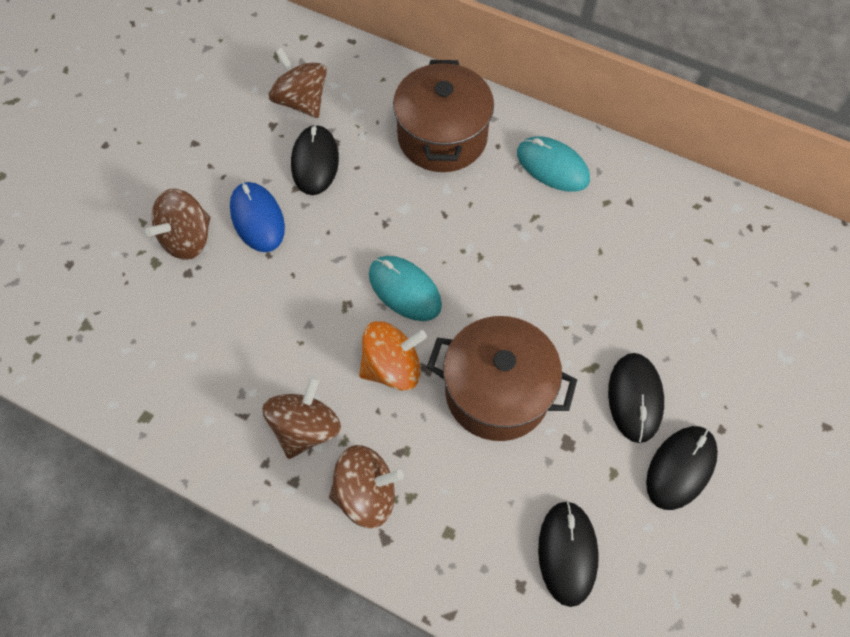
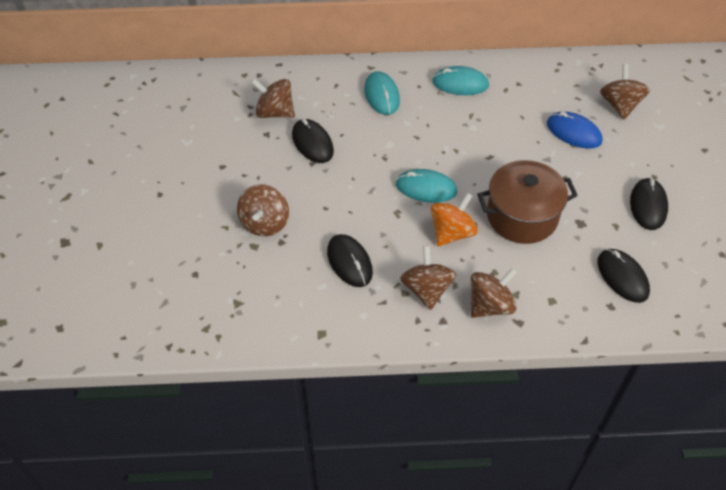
camera: 30 degrees left, 10 degrees down
(257, 218) = (301, 191): blue mouse -> blue mouse (573, 132)
(442, 137) = (381, 95): brown pot -> turquoise mouse
(635, 398) = (598, 183): black mouse -> black mouse (349, 262)
(749, 299) = (620, 105): none -> brown spinning top

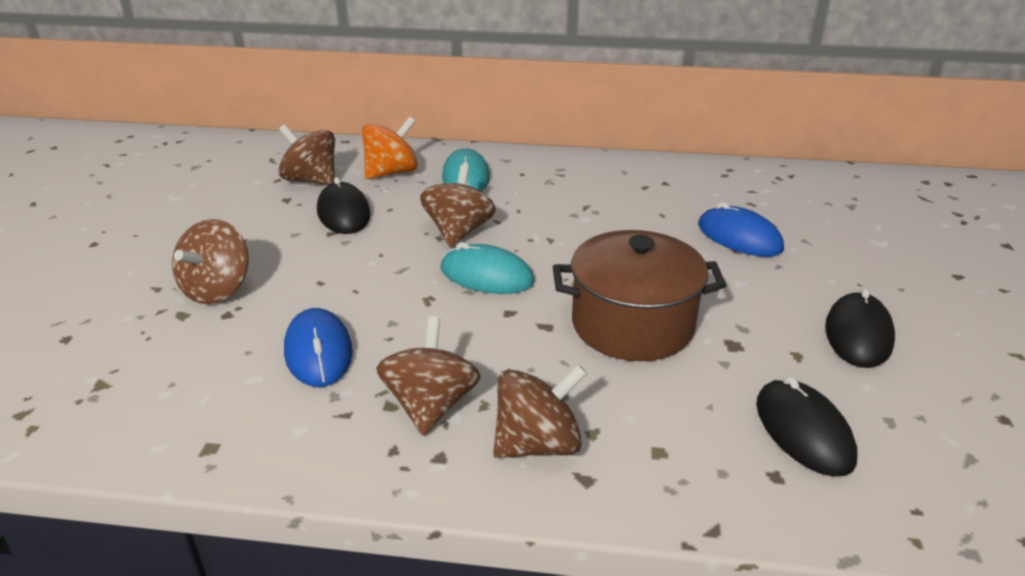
camera: 10 degrees right, 20 degrees down
(349, 262) = (318, 351): black mouse -> blue mouse
(452, 232) = (506, 332): orange spinning top -> orange spinning top (391, 172)
(460, 83) = (581, 176): turquoise mouse -> none
(620, 105) = (816, 215): brown spinning top -> brown spinning top (458, 231)

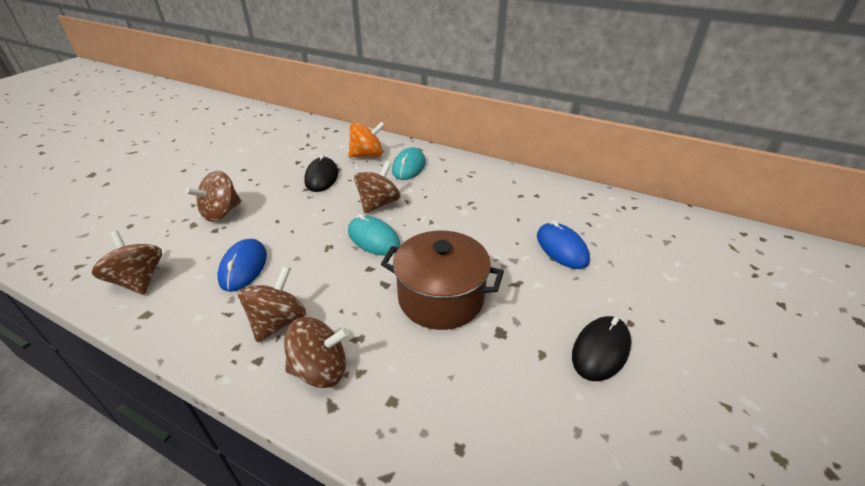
camera: 20 degrees right, 5 degrees up
(311, 180) = (319, 152): brown spinning top -> brown spinning top (139, 280)
(803, 431) = (504, 418): black mouse -> none

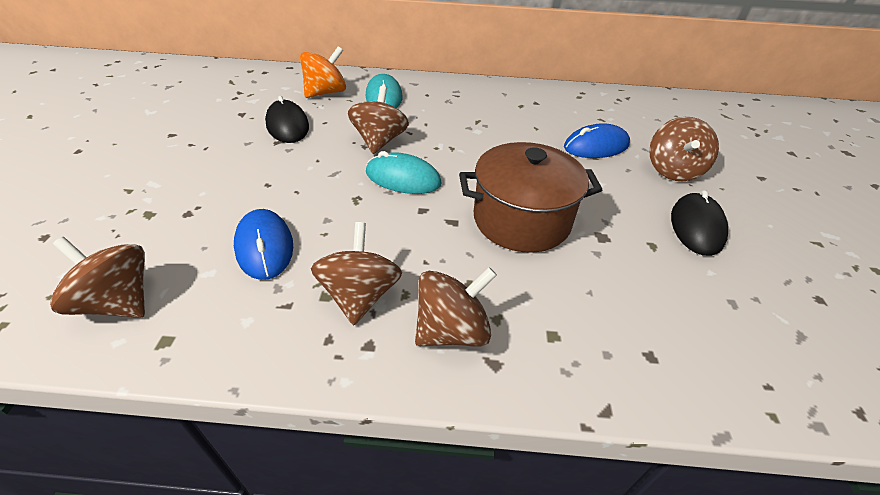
camera: 25 degrees left, 5 degrees up
(221, 213) = (180, 191): brown spinning top -> brown spinning top (673, 170)
(562, 248) = (596, 146): blue mouse -> blue mouse turned 60 degrees counterclockwise

